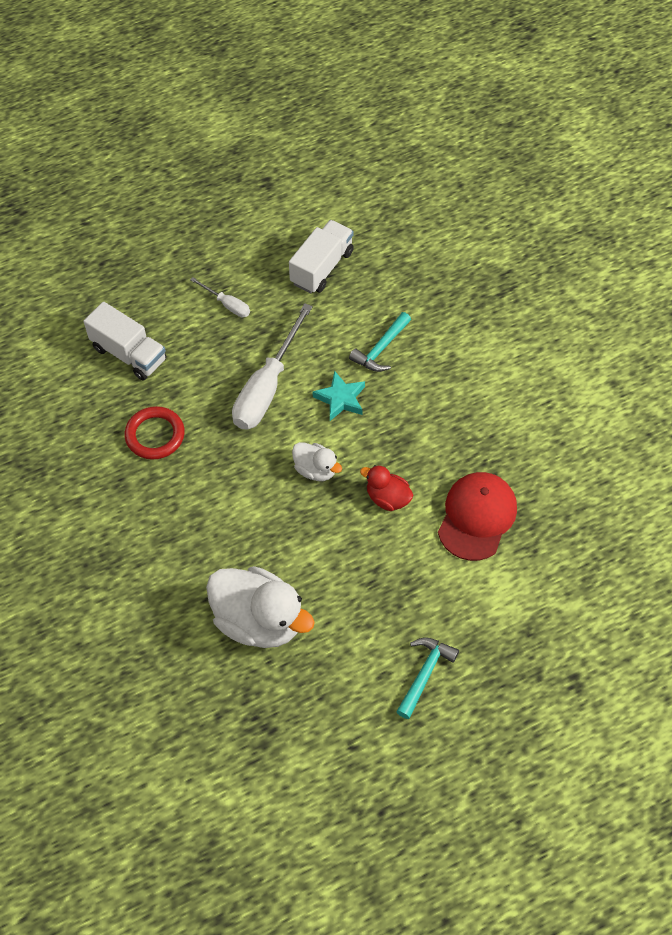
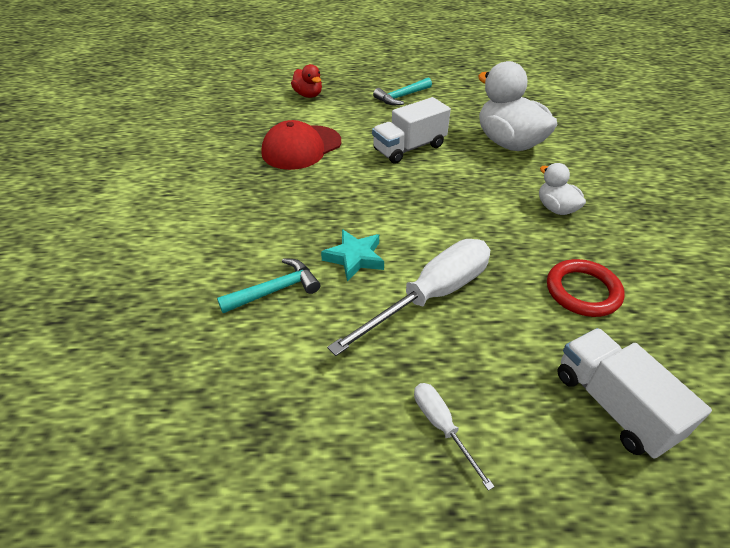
camera: 155 degrees left, 15 degrees down
(315, 470) = (415, 211): white duck -> white duck (556, 208)
(322, 267) = (269, 430): white truck -> white truck (409, 148)
(387, 498) = (363, 176): red duck -> red duck (308, 95)

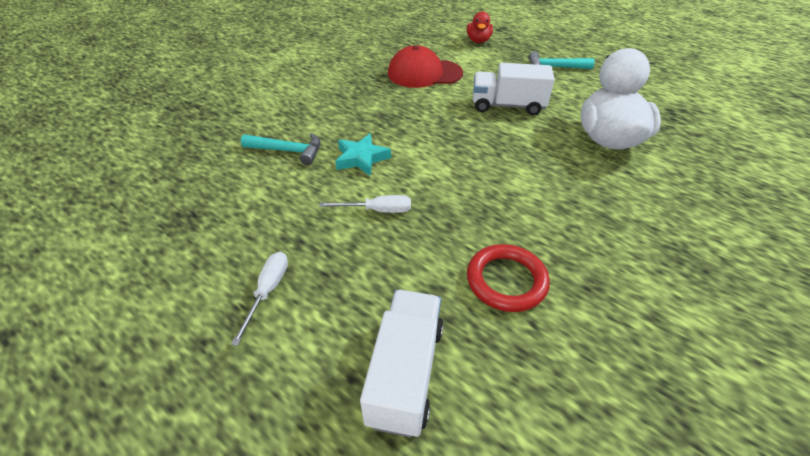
camera: 40 degrees right, 0 degrees up
(430, 296) = (377, 210): white screwdriver -> white screwdriver, size x0.48
(556, 208) = (578, 208): white duck -> none

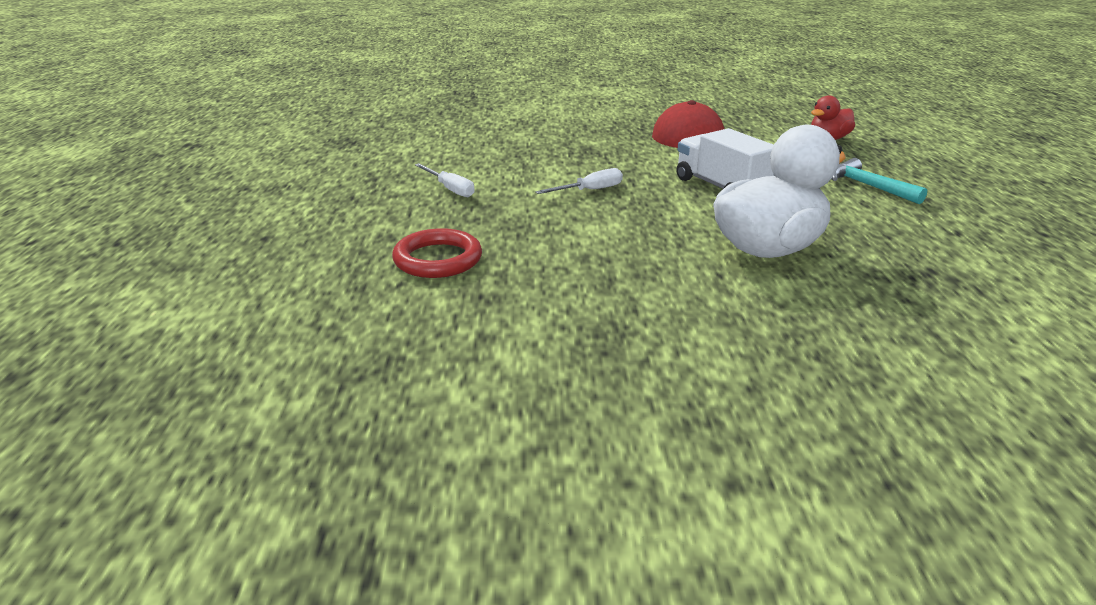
camera: 50 degrees right, 15 degrees down
(268, 291) = (310, 188): white screwdriver -> white screwdriver (589, 190)
(288, 151) = (471, 139): turquoise hammer -> none
(361, 158) = (508, 162): turquoise star -> none
(405, 373) = (288, 252): white truck -> none

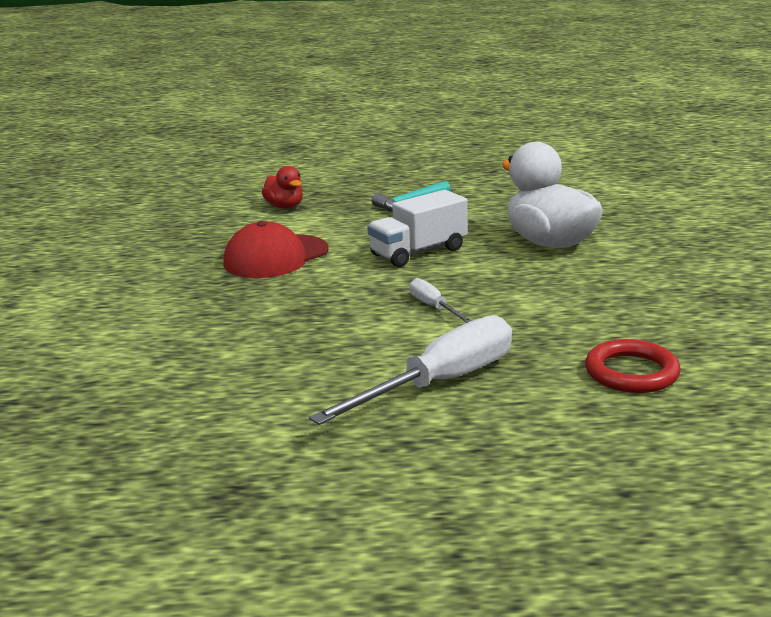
camera: 90 degrees left, 5 degrees down
(450, 189) = (439, 383): white screwdriver -> white screwdriver, size x2.08

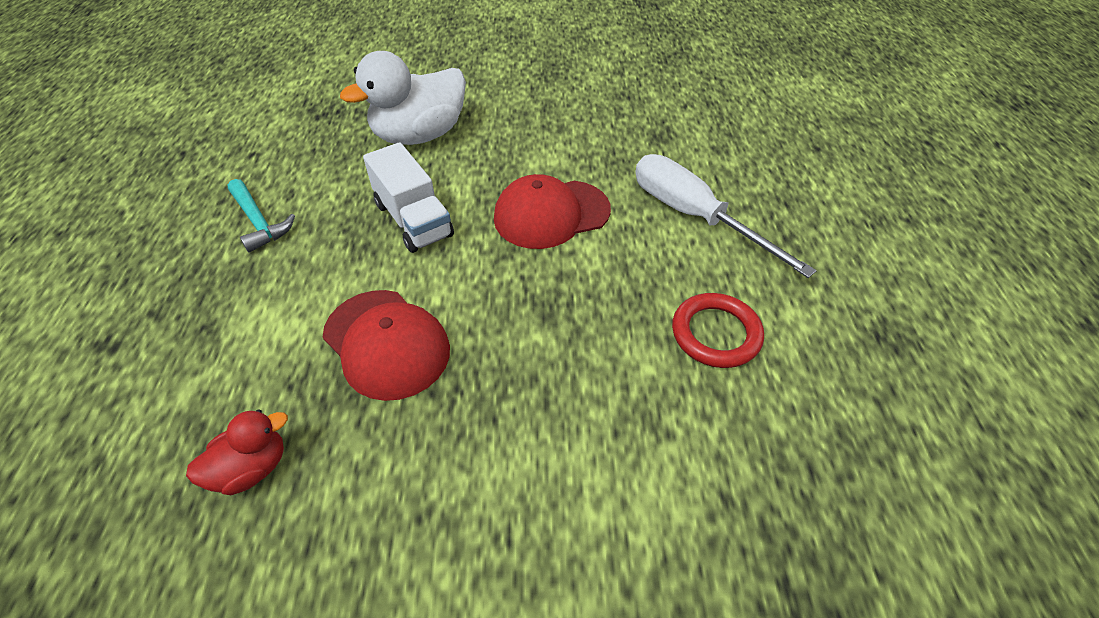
camera: 90 degrees left, 25 degrees up
(284, 207) = (195, 346): red duck -> red duck (252, 468)
(434, 307) = (551, 214): white screwdriver -> red cap
(631, 372) = (668, 125): red ring -> red ring (716, 334)

